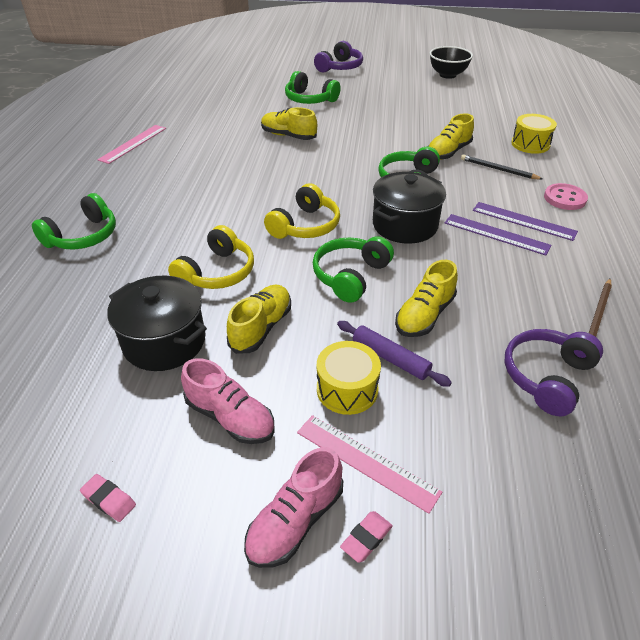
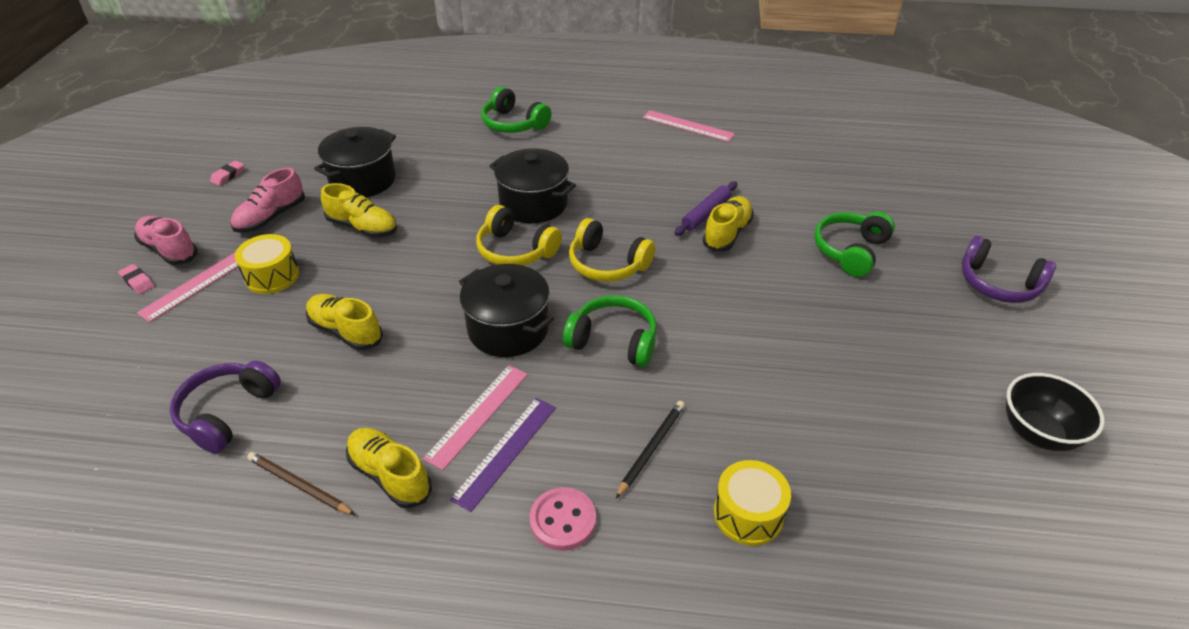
camera: 90 degrees right, 0 degrees up
(217, 272) = (445, 198): yellow headphones -> yellow headphones (607, 264)
(236, 219) = (533, 204): none -> black pot
(351, 276) = (421, 282): green headphones -> none
(390, 358) = (297, 303): purple rolling pin -> purple rolling pin (706, 214)
(448, 152) = (702, 393): yellow shoe -> yellow shoe (390, 475)
(496, 234) = (477, 415): purple ruler -> pink ruler
(547, 377) = (228, 413): purple headphones -> purple headphones turned 105 degrees counterclockwise

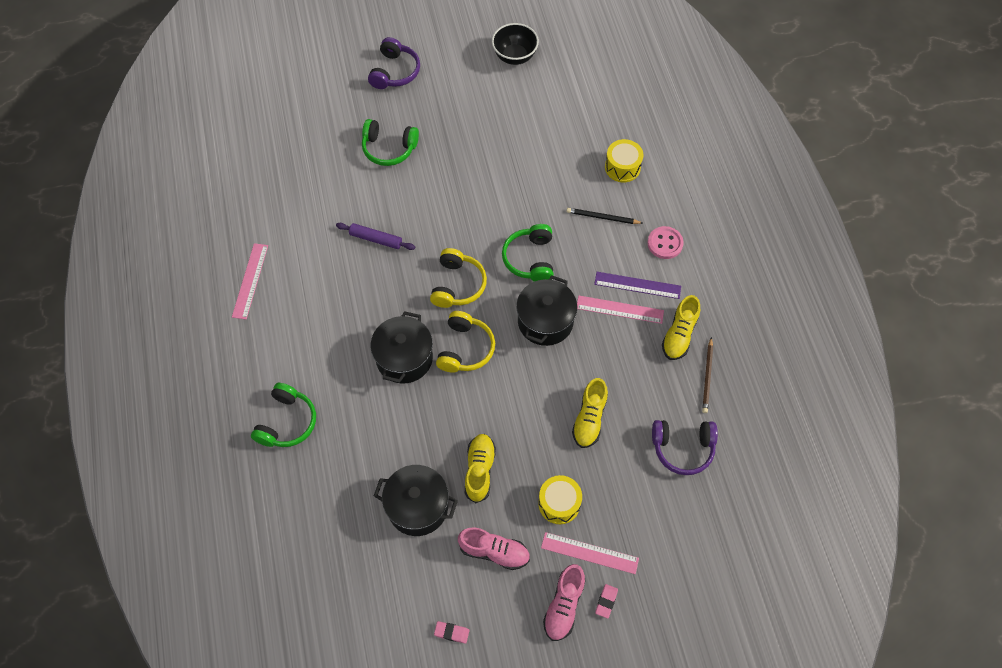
camera: 110 degrees left, 20 degrees up
(727, 233) = (395, 221): yellow shoe -> none

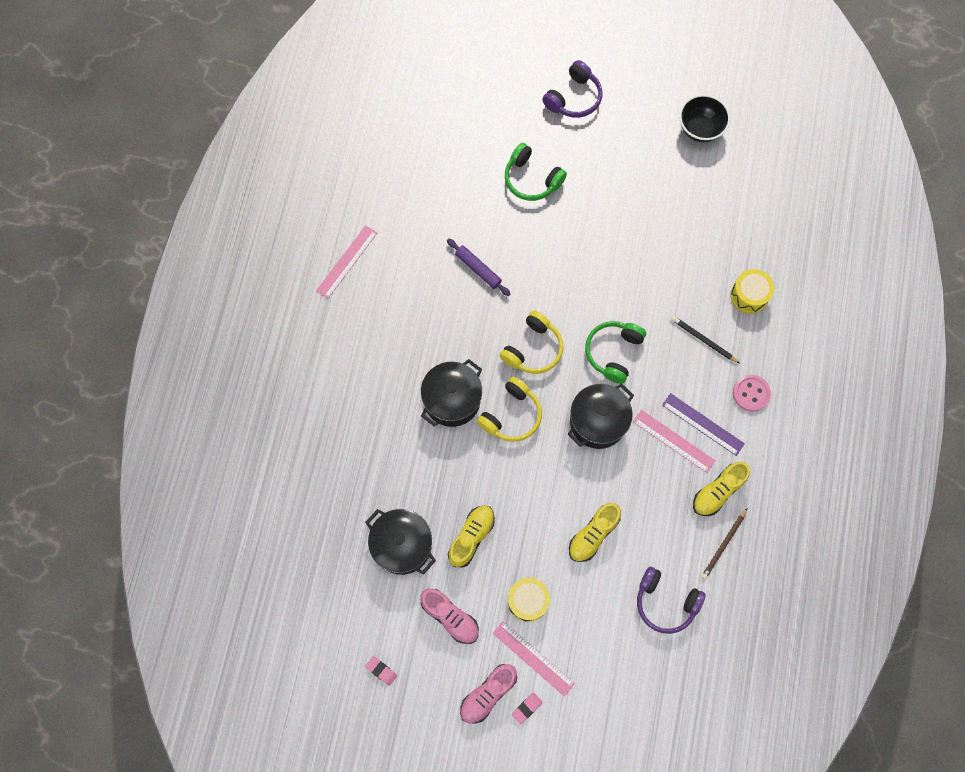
camera: 25 degrees right, 10 degrees up
(287, 422) = (323, 414): green headphones -> none

